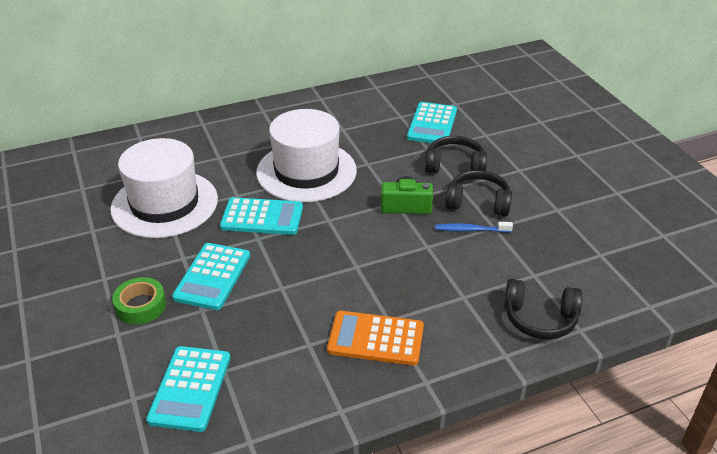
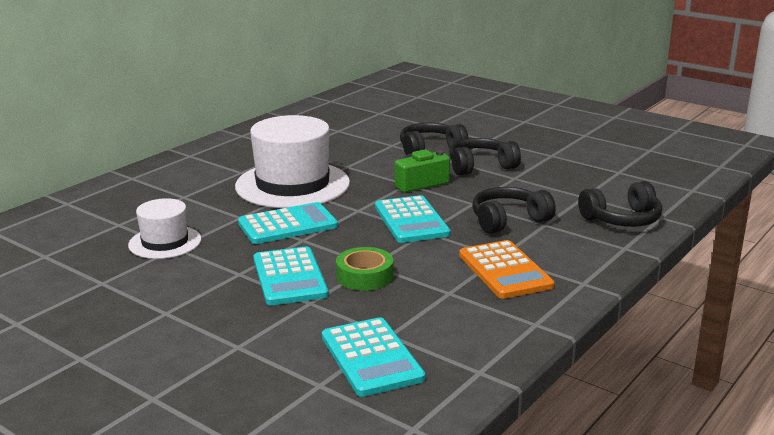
camera: 30 degrees left, 15 degrees down
(141, 306) = (237, 319): green tape -> green tape (364, 276)
(164, 204) = (165, 242): white hat -> white hat, size x0.55
(375, 339) = (505, 270): orange calculator -> orange calculator turned 90 degrees counterclockwise
(432, 124) = (375, 129): turquoise calculator -> turquoise calculator (411, 220)
(436, 279) = (508, 220): none -> black headphones
(471, 230) = (497, 184): blue toothbrush -> none

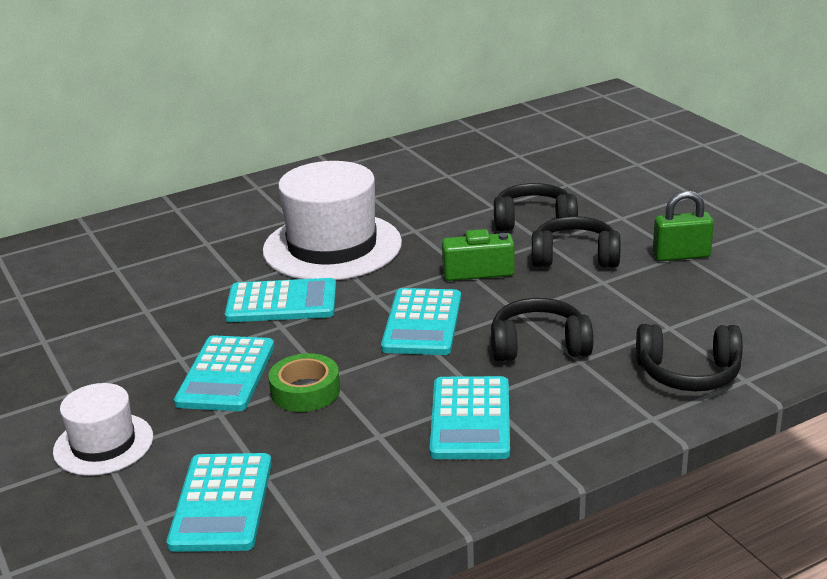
camera: 25 degrees right, 5 degrees up
(165, 242) = (141, 301): white hat -> white hat (103, 444)
(505, 270) = (470, 419): orange calculator -> turquoise calculator
(551, 156) = (681, 255): none -> green padlock

